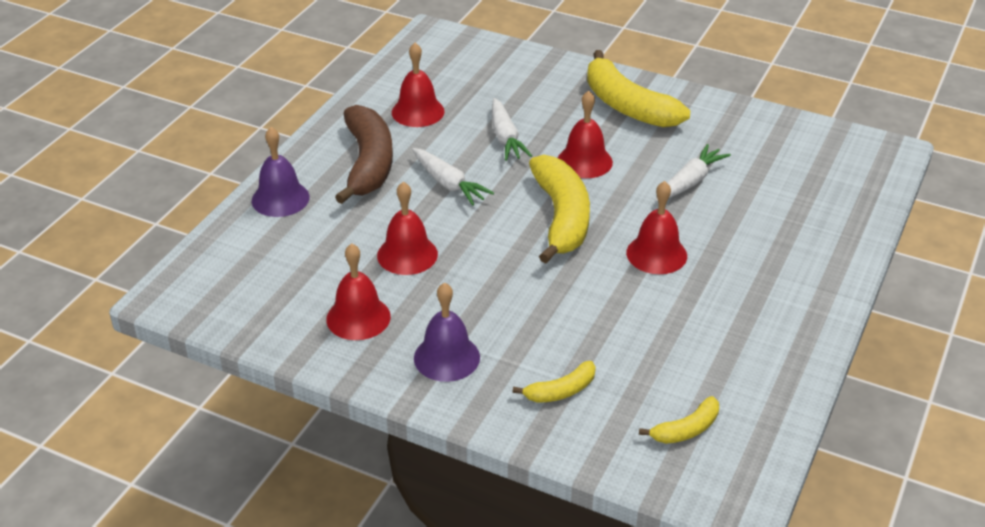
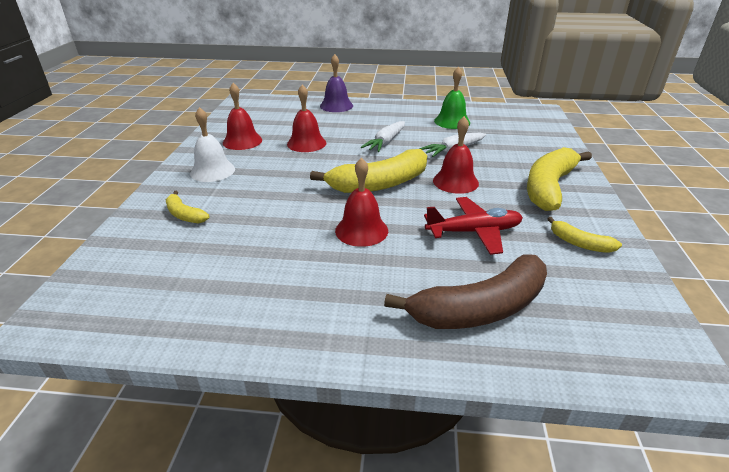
camera: 70 degrees right, 5 degrees down
(368, 163) = (386, 119): brown banana -> brown banana (480, 308)
(418, 112) = (452, 121): red bell -> green bell
(446, 357) = (212, 171): purple bell -> white bell
(686, 429) = (142, 278): yellow banana -> yellow banana (579, 243)
(689, 182) = (474, 232): white carrot -> red plane

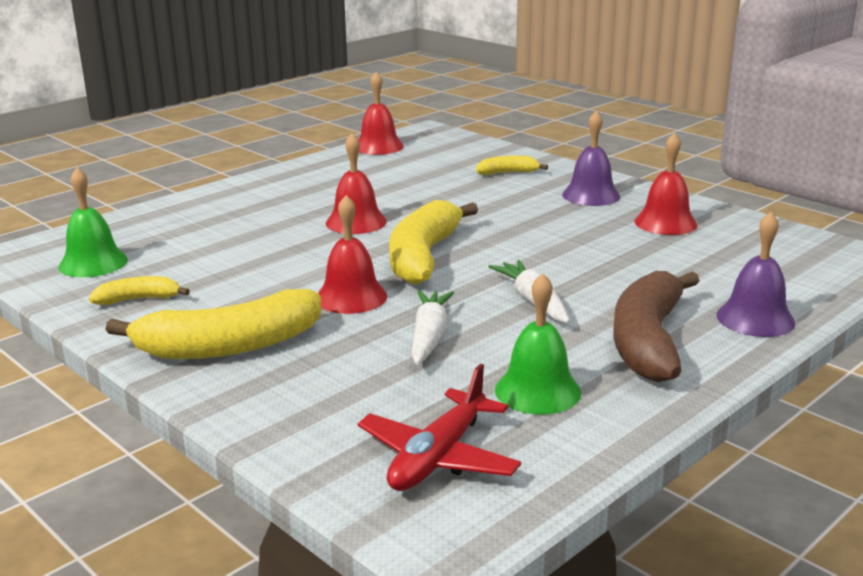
camera: 130 degrees right, 10 degrees down
(212, 171) = (591, 195): white bell -> purple bell
(306, 143) = (605, 253): red bell -> red bell (378, 146)
(474, 232) = (256, 263): red plane -> red plane (438, 457)
(480, 308) = (187, 225): brown banana -> brown banana (648, 341)
(549, 187) = (228, 346): yellow banana -> yellow banana turned 90 degrees clockwise
(597, 304) = (93, 263): none -> green bell

